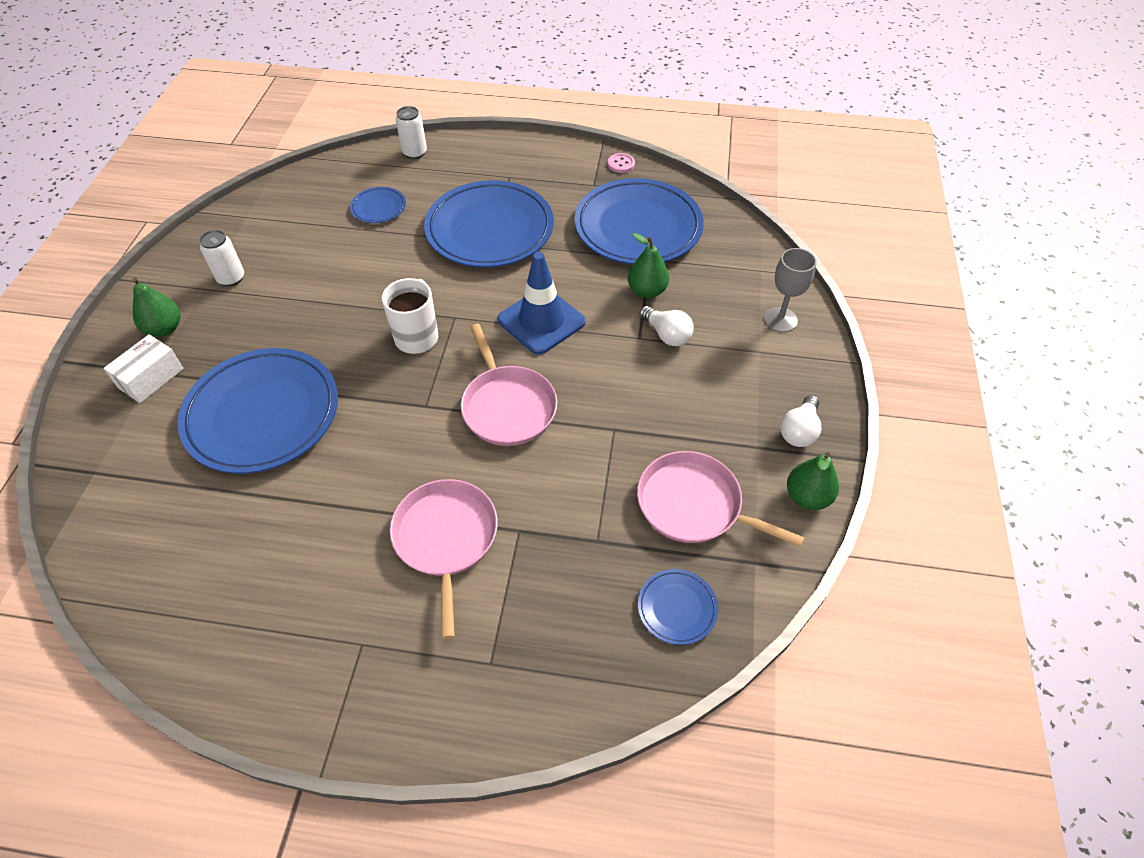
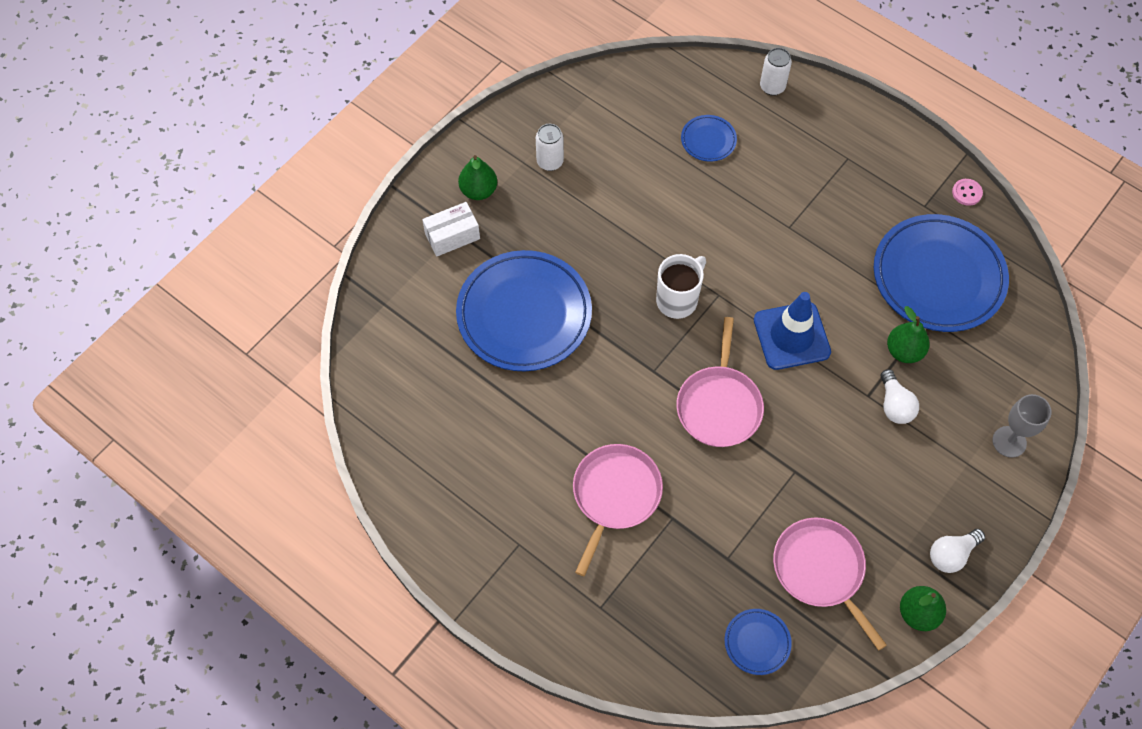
camera: 30 degrees right, 10 degrees up
(490, 230) = (797, 213): blue plate -> none

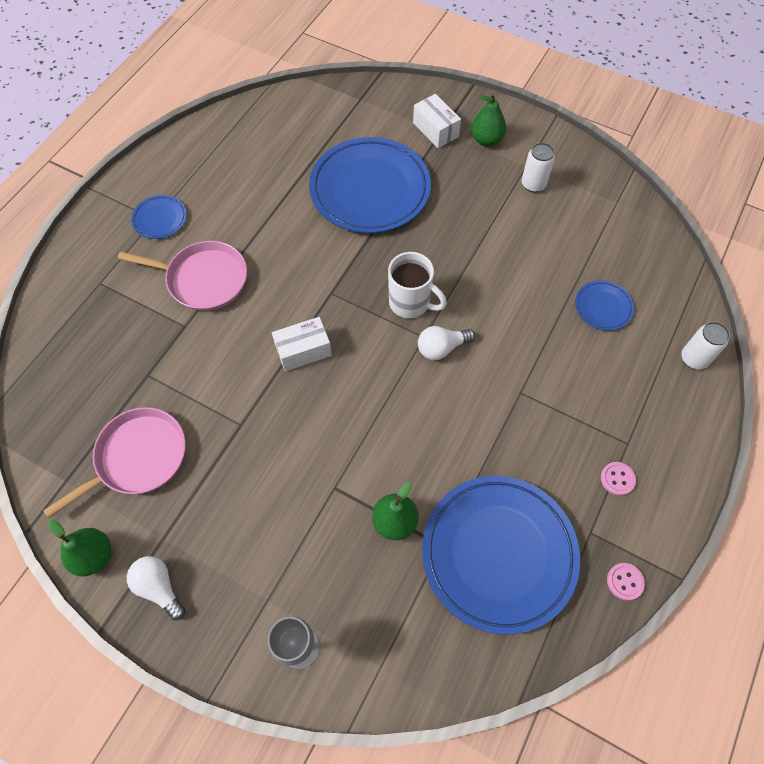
camera: 80 degrees right, 0 degrees up
(719, 405) = (303, 351): pink pan -> white box
(757, 642) = (66, 408): blue plate -> blue plate (160, 219)
(791, 336) = (391, 407): blue traffic cone -> none
(879, 174) = (617, 479): none -> pink button
(894, 405) = (327, 516): white light bulb -> white light bulb (441, 348)

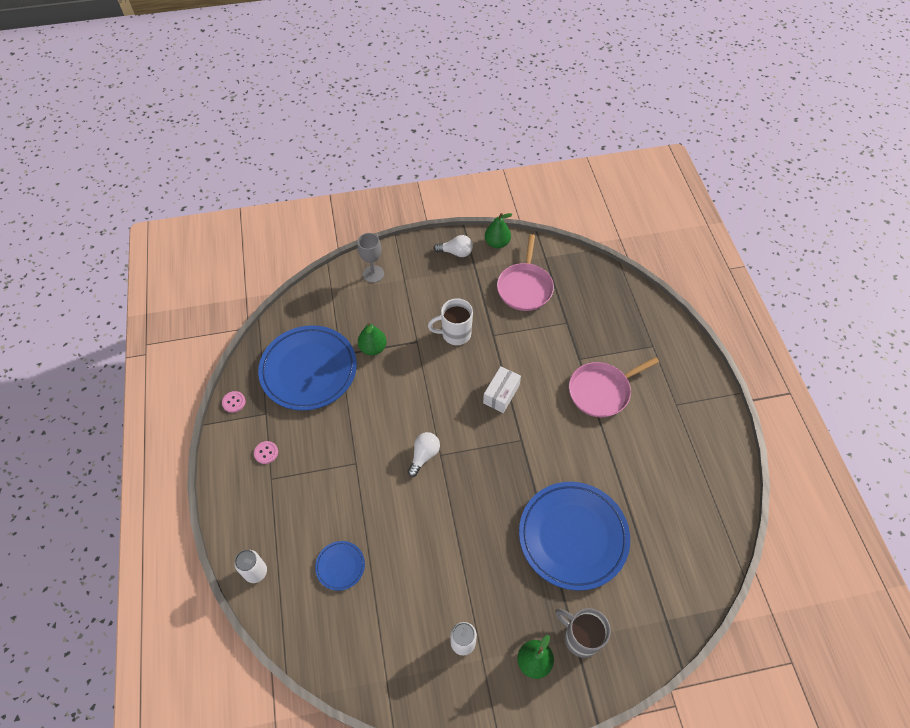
camera: 140 degrees right, 5 degrees down
(160, 219) = (672, 407): blue plate -> none
(410, 303) = (467, 471): white mug -> white mug (455, 334)
(435, 130) = (580, 637): white box -> grey mug

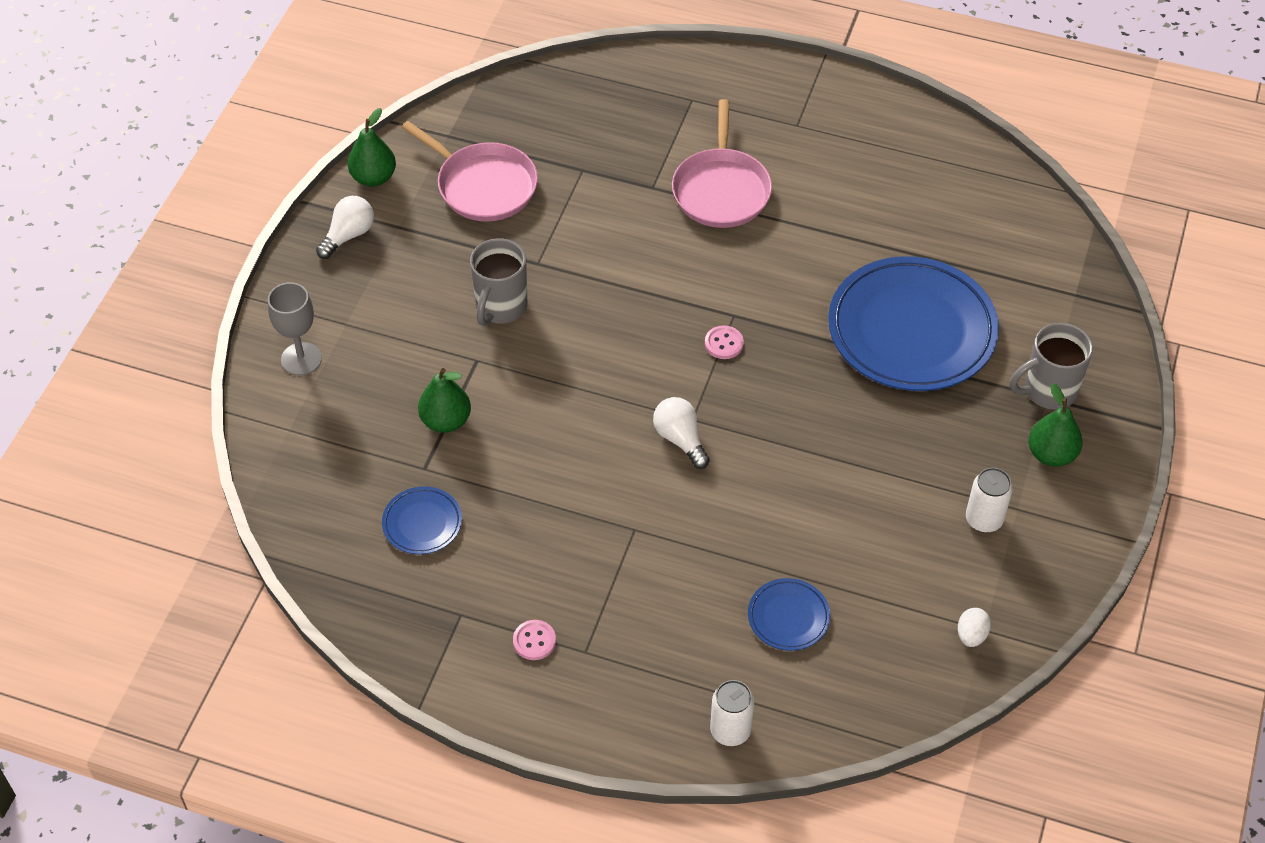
camera: 60 degrees left, 5 degrees down
(234, 402) = (406, 652): pink button -> pink button (724, 343)
(309, 370) = (422, 523): blue plate -> blue plate, size x0.44
(378, 673) = (971, 635): none -> white egg
(455, 334) = (500, 307): white mug -> grey mug
(501, 394) = (645, 302): white box -> none

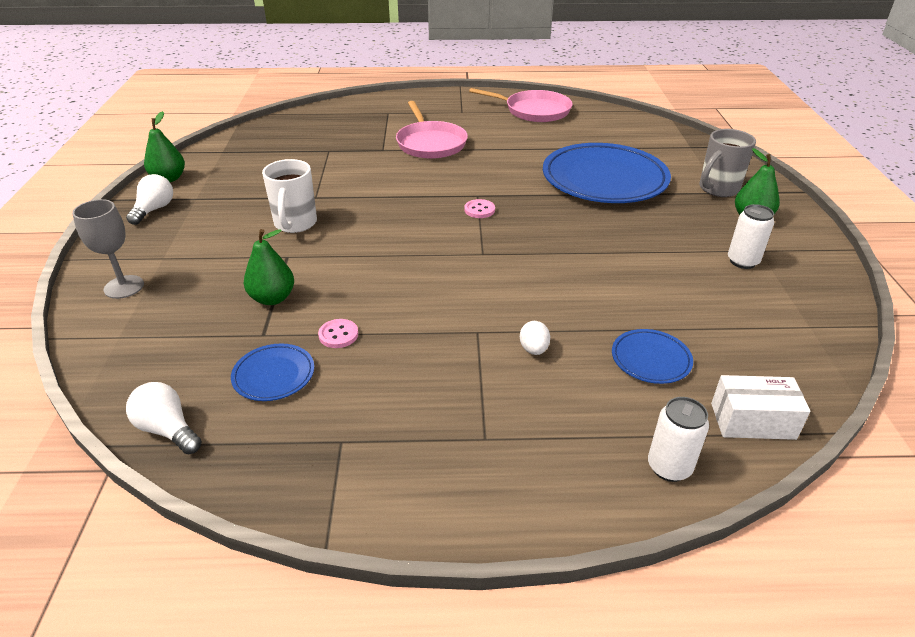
camera: 20 degrees left, 15 degrees down
(483, 185) = (257, 168): pink pan -> pink pan (534, 111)
(500, 307) = (295, 224): grey mug -> white mug
(534, 641) = (428, 443): pink button -> pink button (338, 335)
(680, 439) = (480, 267): white light bulb -> white light bulb (168, 430)
(838, 713) = (752, 421): none -> white box
(971, 635) = (804, 333): white egg -> white egg (534, 349)

